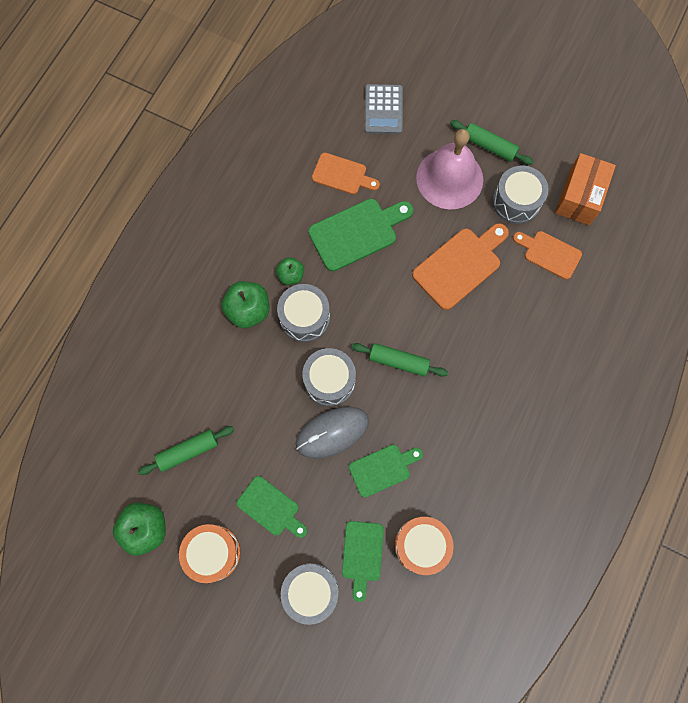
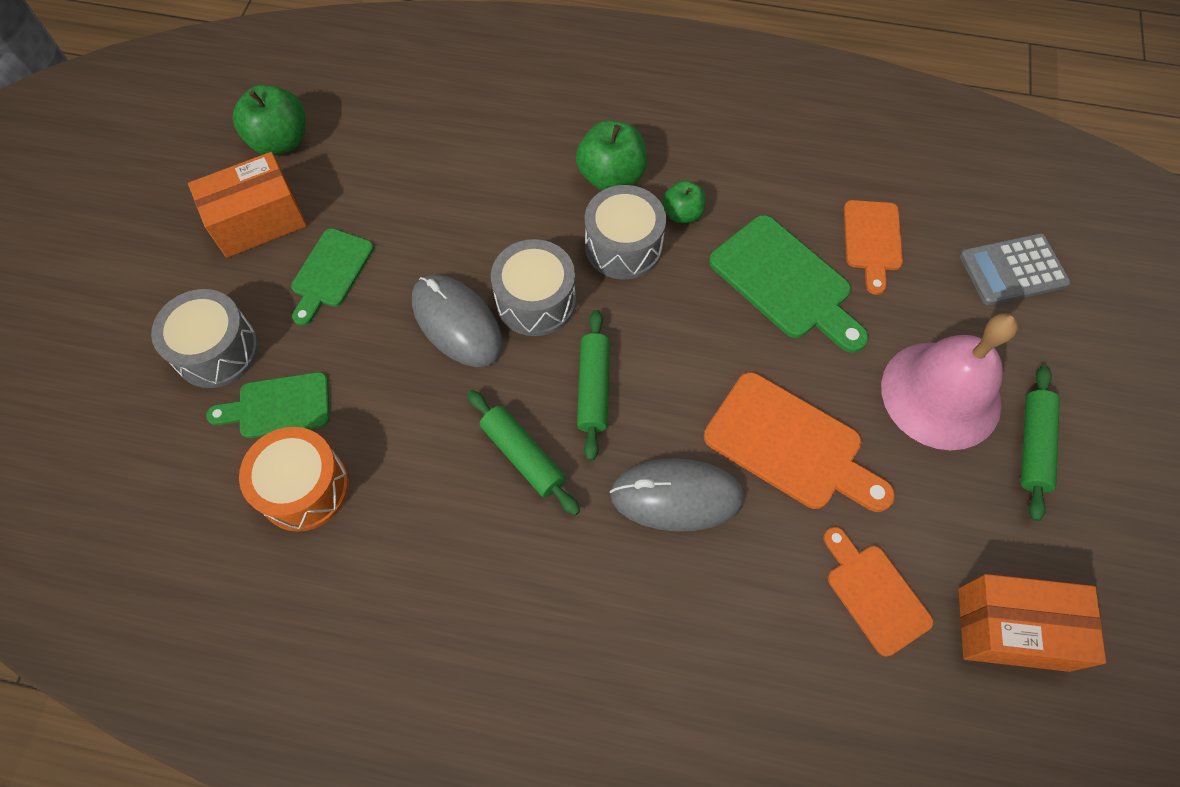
camera: 75 degrees right, 10 degrees down
(188, 451) = (392, 159): green rolling pin -> green rolling pin (523, 456)
(213, 553) = (258, 221): orange drum -> orange box
(383, 469) = (415, 405): green cutting board -> none
(475, 334) = (676, 496): none -> grey mouse
(516, 201) = (949, 513): grey drum -> none
(549, 253) = (874, 593): orange cutting board -> orange cutting board turned 45 degrees counterclockwise

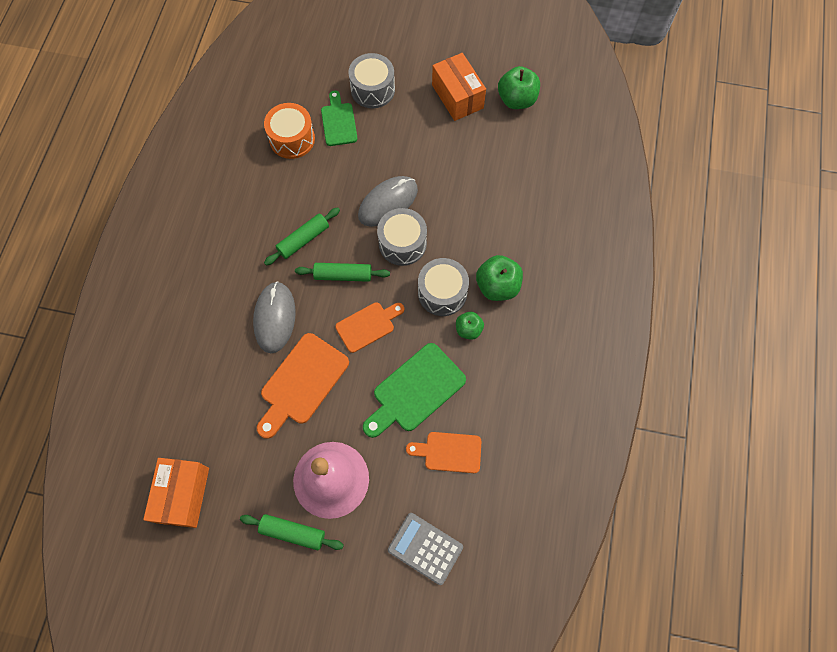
camera: 90 degrees right, 5 degrees up
(330, 272) = (422, 136): green cutting board -> none
(874, 593) = (210, 420): orange cutting board -> orange cutting board (368, 325)
(1013, 270) = (425, 548): grey calculator -> grey calculator turned 45 degrees counterclockwise

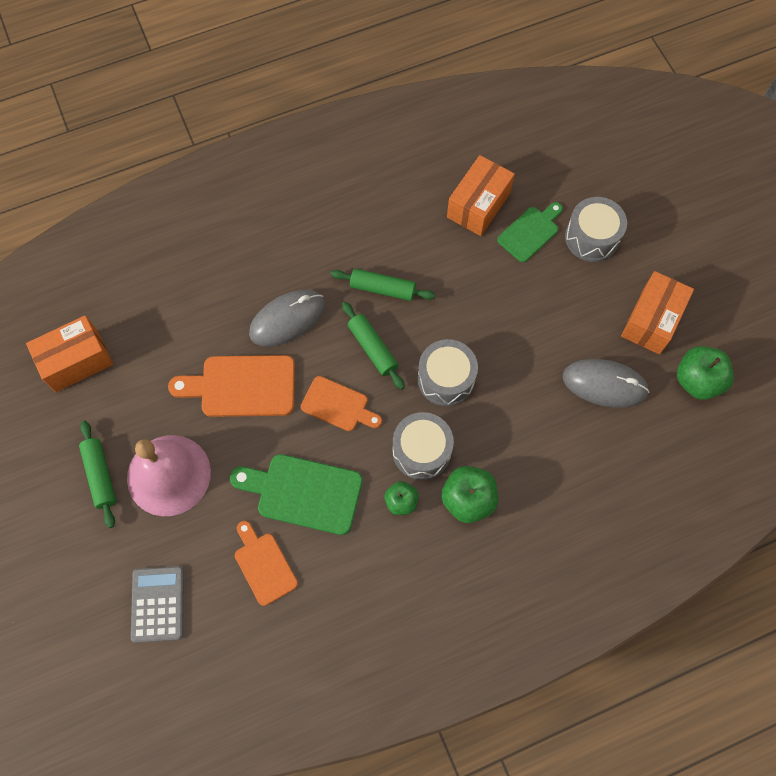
camera: 55 degrees right, 0 degrees up
(292, 139) = (478, 205): orange drum -> orange box
(388, 202) = (479, 336): grey mouse -> grey mouse (604, 384)

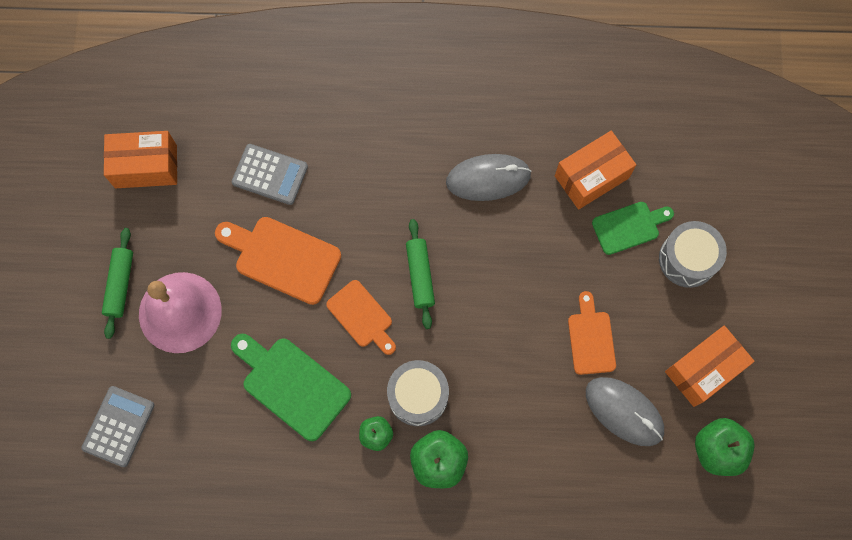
camera: 25 degrees right, 5 degrees up
(196, 320) = (270, 174): none -> grey calculator
(264, 565) = (226, 435): orange cutting board -> orange cutting board (591, 338)
(287, 319) = (354, 211): grey mouse -> grey mouse (488, 178)
(382, 289) = (457, 221): green rolling pin -> none
(446, 379) = (474, 337): grey drum -> none

